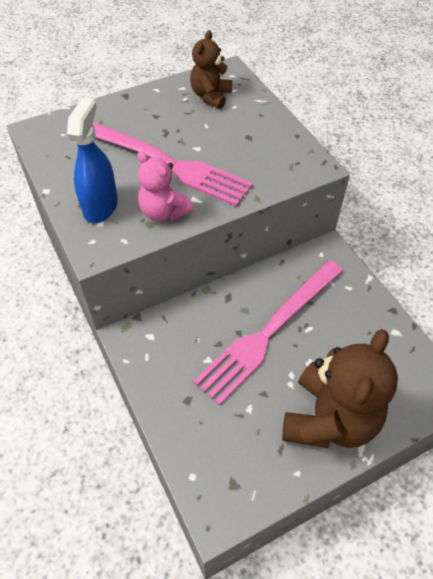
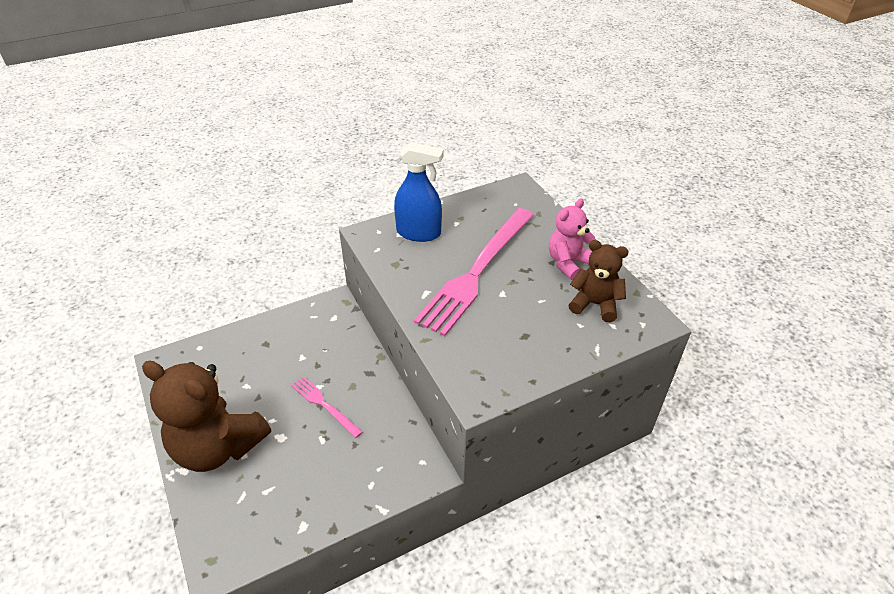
camera: 90 degrees right, 10 degrees down
(163, 212) = (409, 271): pink teddy bear -> pink teddy bear (568, 263)
(270, 330) = (325, 405): pink fork -> pink fork, size x0.47

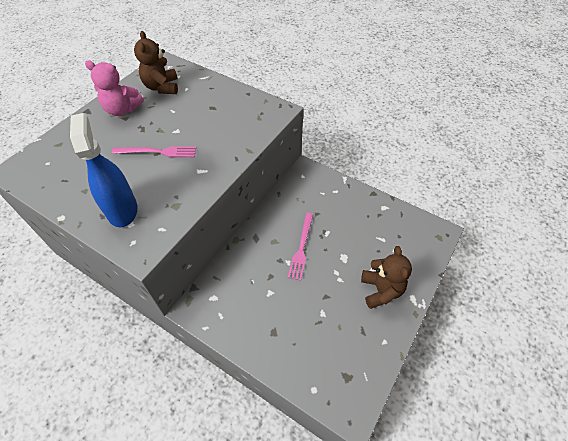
camera: 120 degrees left, 10 degrees up
(218, 447) = (381, 290): brown teddy bear -> brown teddy bear, size x0.57
(477, 271) = (157, 152): pink fork -> pink fork, size x0.47

